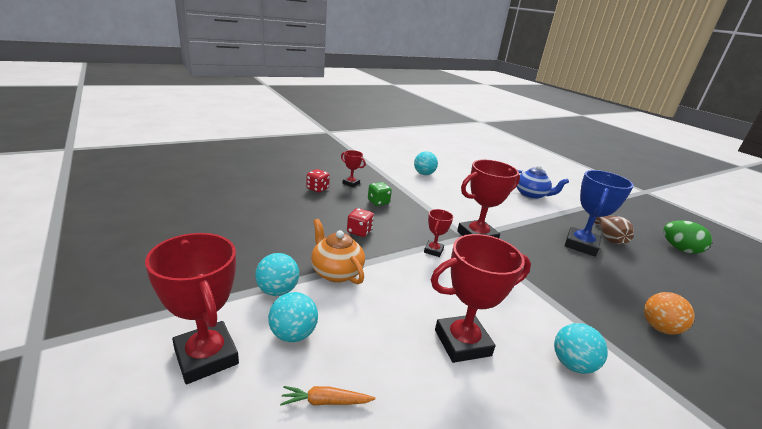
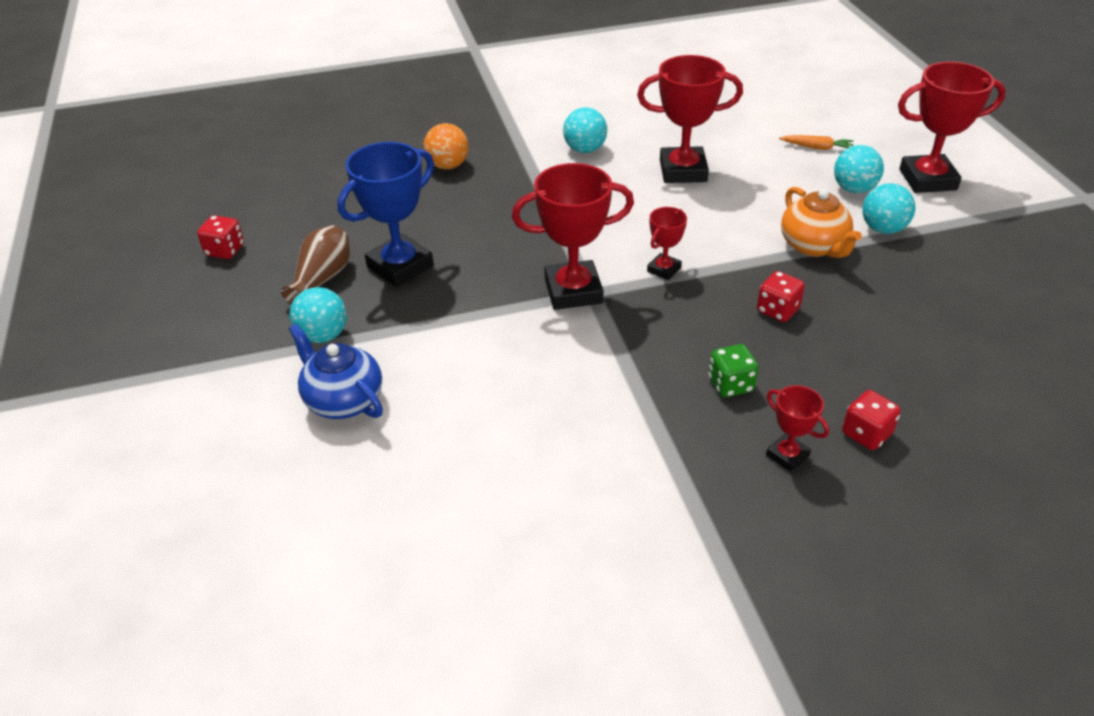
camera: 160 degrees left, 15 degrees up
(206, 356) = (927, 180): red trophy -> red trophy turned 75 degrees counterclockwise
(424, 174) = (576, 501): turquoise ball -> turquoise ball (323, 335)
(680, 249) = (225, 250): green egg -> red dice

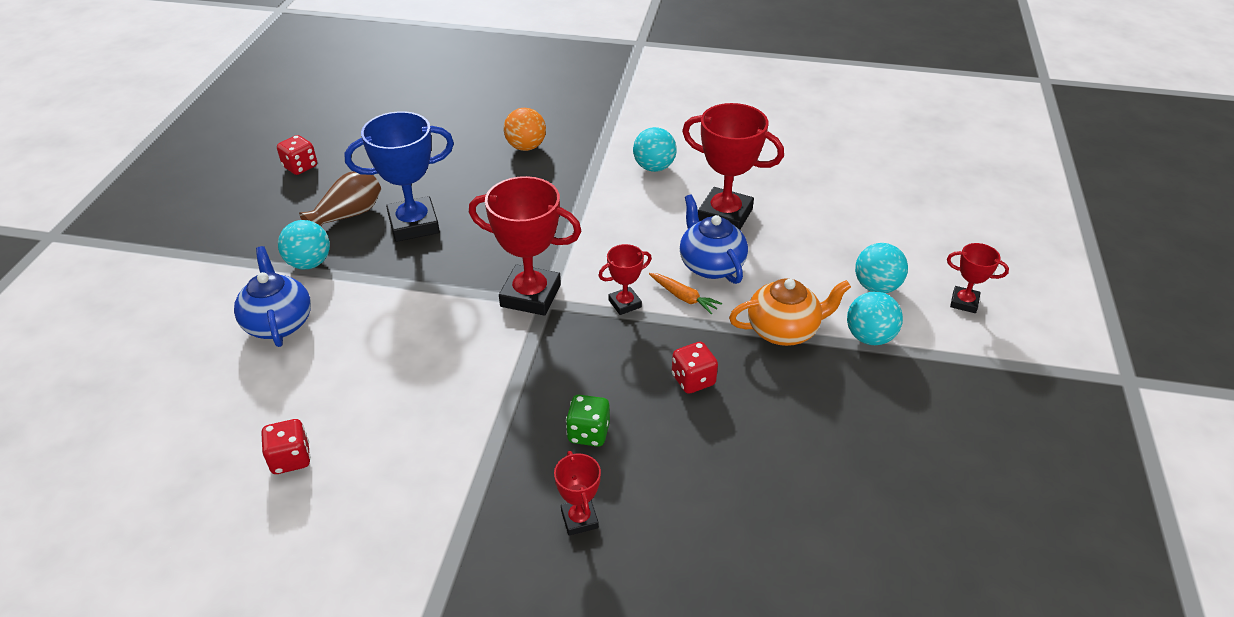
camera: 25 degrees right, 0 degrees up
(708, 214) = (710, 265): none -> blue teapot
(814, 246) = (784, 330): orange teapot -> orange teapot turned 105 degrees counterclockwise
(817, 147) = (877, 233): orange carrot -> orange carrot (683, 297)
(866, 434) = (669, 530): red dice -> red dice (291, 459)
(927, 180) = (964, 302): red trophy -> red trophy, size x0.51

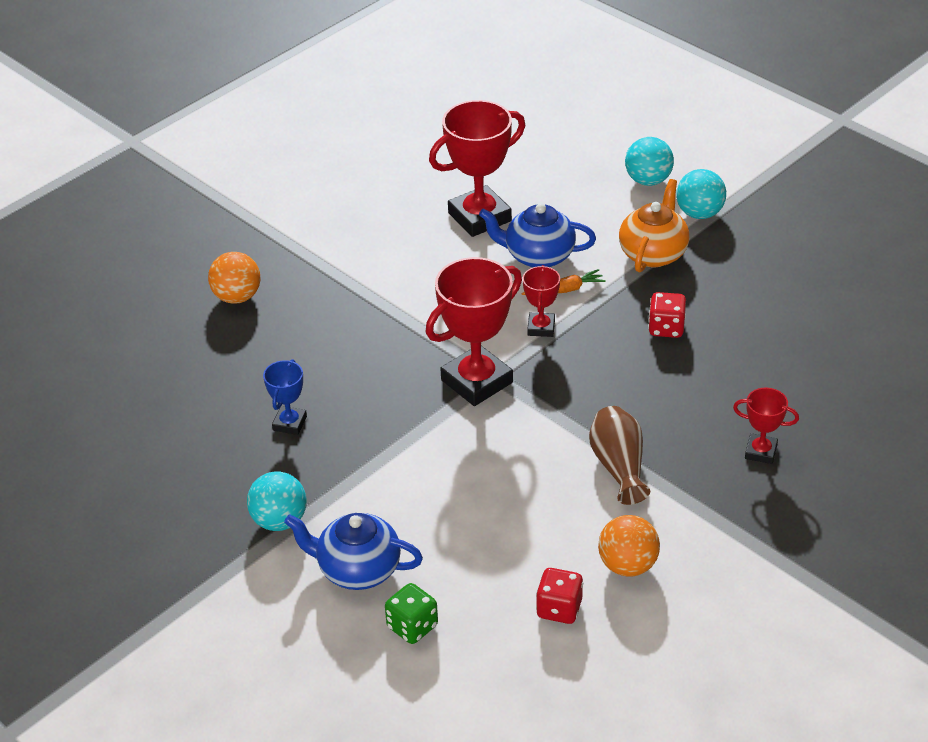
camera: 55 degrees left, 0 degrees up
(300, 167) = (87, 480): red dice -> none
(348, 215) = (222, 467): brown vase -> brown vase (619, 466)
(367, 483) = (627, 565): none -> orange ball
(414, 224) = (290, 423): blue trophy -> blue trophy, size x0.51
(588, 433) = (676, 411): green dice -> green dice (412, 626)
(654, 167) = (364, 227): turquoise ball -> none
(964, 302) = (704, 147): red trophy -> none

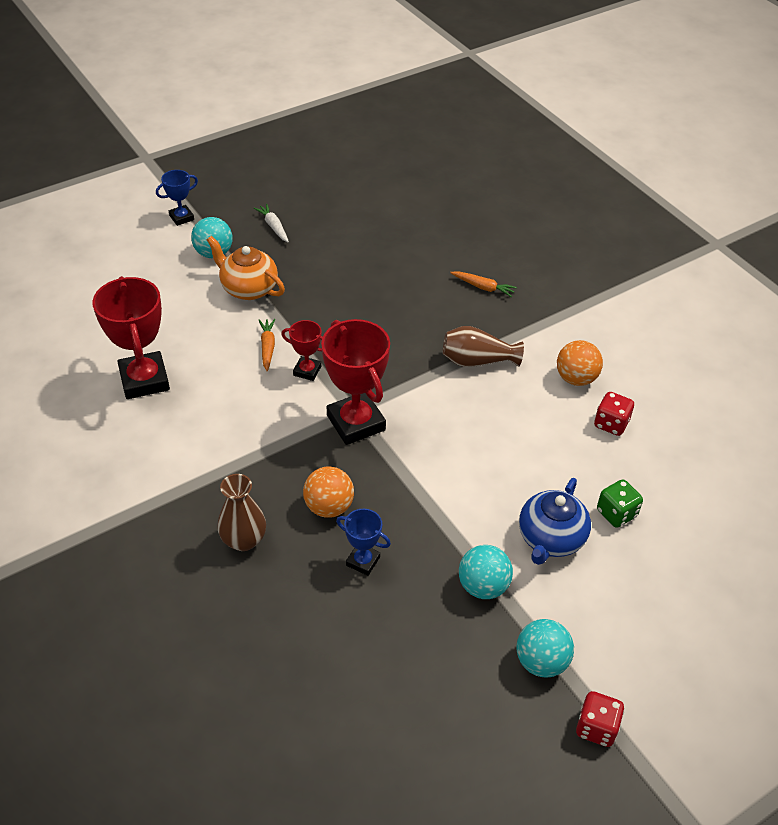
camera: 80 degrees left, 5 degrees up
(237, 297) = (166, 579): orange ball -> orange ball (329, 507)
(295, 335) = (244, 540): none -> brown vase
(538, 256) = (217, 354): blue teapot -> none
(648, 180) = (156, 270): turquoise ball -> turquoise ball (541, 661)
(666, 328) = (338, 302): red dice -> red dice (596, 727)
(748, 174) = (181, 217): none -> blue trophy
(761, 452) = (483, 287): red trophy -> orange carrot
(774, 247) = (273, 227): none -> white carrot

